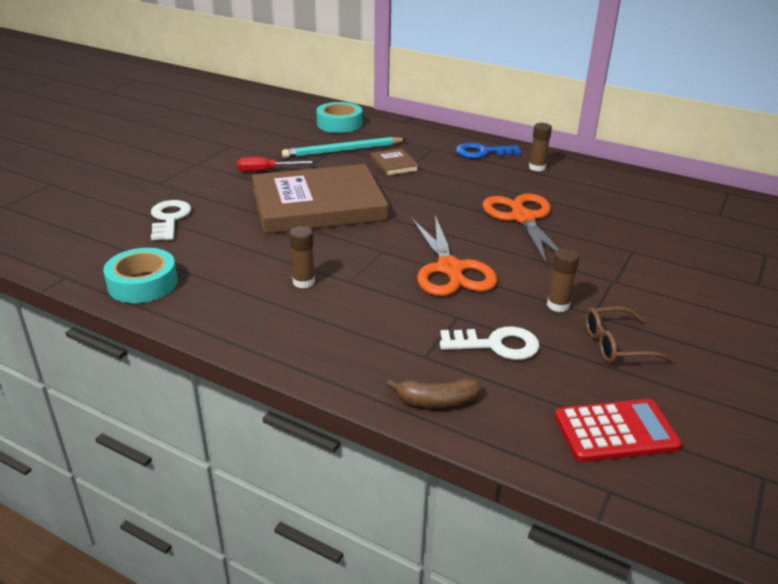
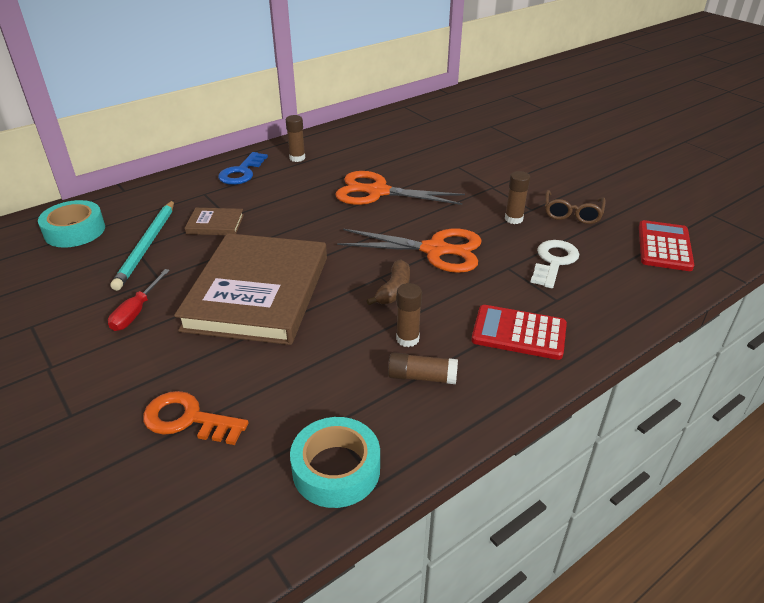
camera: 65 degrees left, 5 degrees up
(169, 219) = (188, 419): white key -> orange key
(258, 299) = (422, 377): none -> brown glue stick
(351, 340) = (519, 333): none -> red calculator
(437, 401) = (616, 310): brown banana -> brown banana (394, 290)

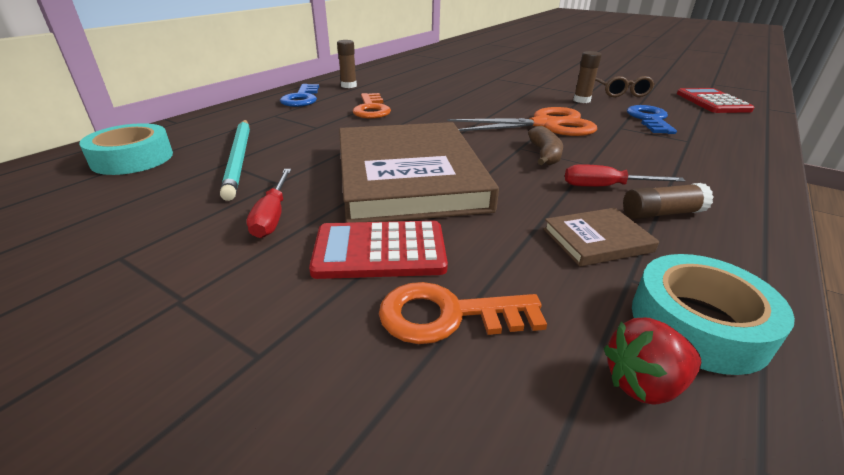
camera: 20 degrees left, 5 degrees down
(215, 224) = (307, 134): brown book -> brown book (597, 240)
(258, 493) = (643, 383): none -> red strawberry
(292, 199) = (371, 109): none -> orange key
(377, 192) = (447, 97): orange scissors -> none
(407, 339) = (606, 187): brown glue stick -> red screwdriver
(519, 333) = (694, 166): red calculator -> red calculator (380, 251)
(554, 261) = (649, 119): white key -> blue key

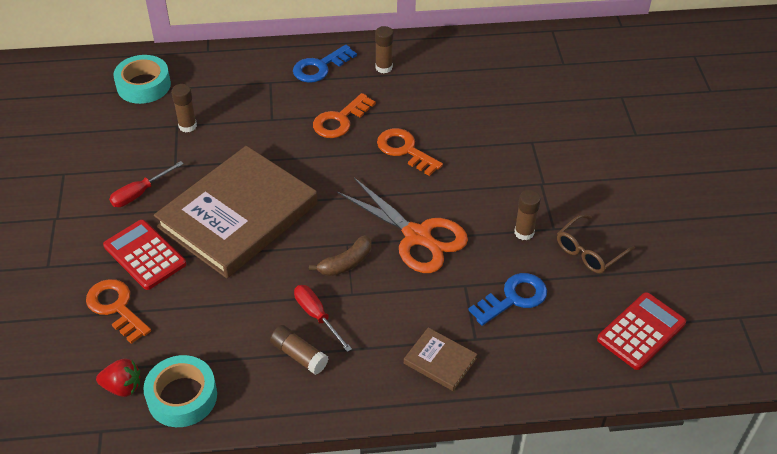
camera: 50 degrees right, 15 degrees up
(239, 158) = (187, 126): turquoise pencil -> brown glue stick
(443, 103) = (405, 150): none -> orange key
(597, 240) = (233, 335): brown book -> brown book (440, 361)
(643, 383) = (122, 387): red strawberry -> red strawberry turned 150 degrees clockwise

